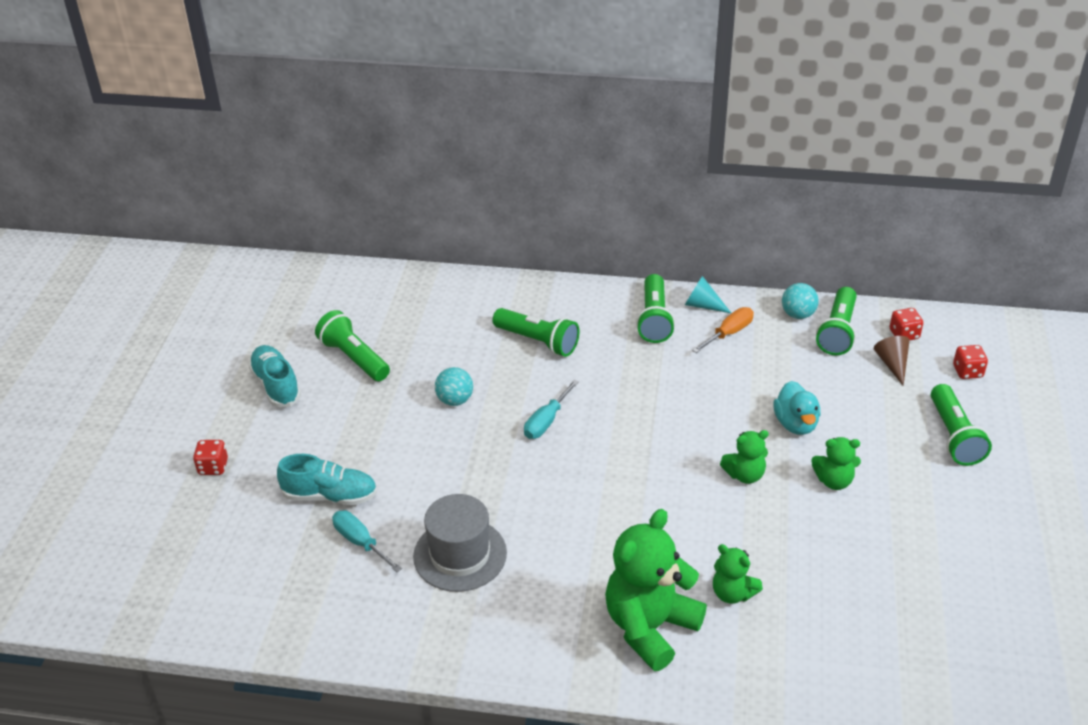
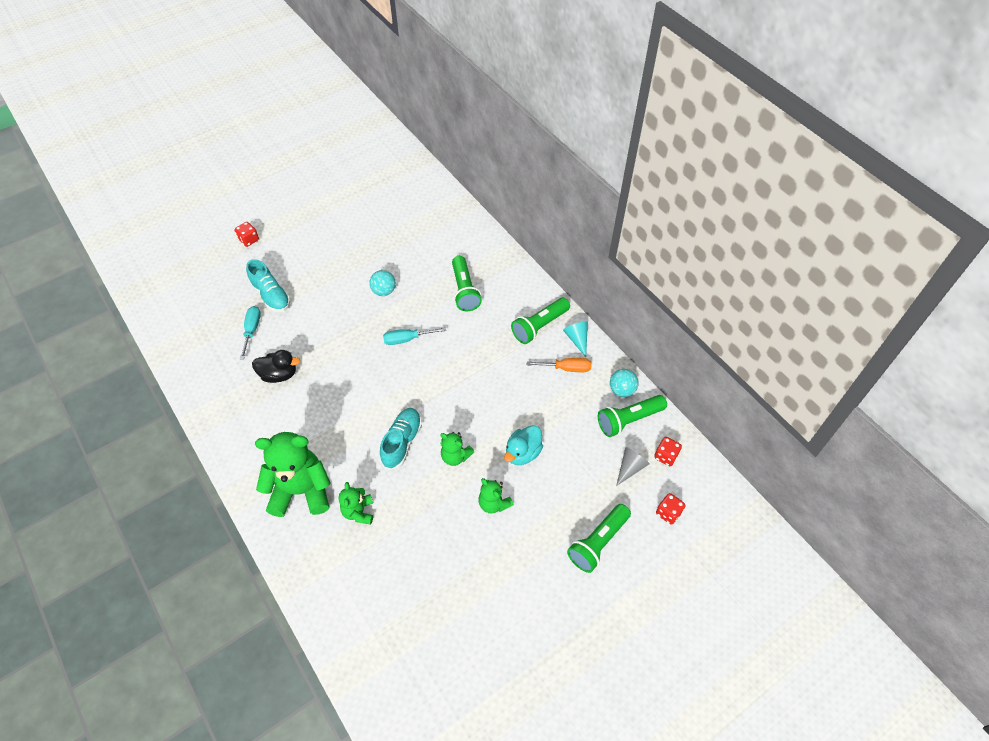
camera: 45 degrees right, 15 degrees up
(276, 385) = (323, 218): turquoise shoe -> turquoise shoe (402, 442)
(354, 358) = (372, 230): green flashlight -> none
(460, 554) = (279, 374): grey hat -> black duck
(892, 364) = (630, 468): brown cone -> grey cone

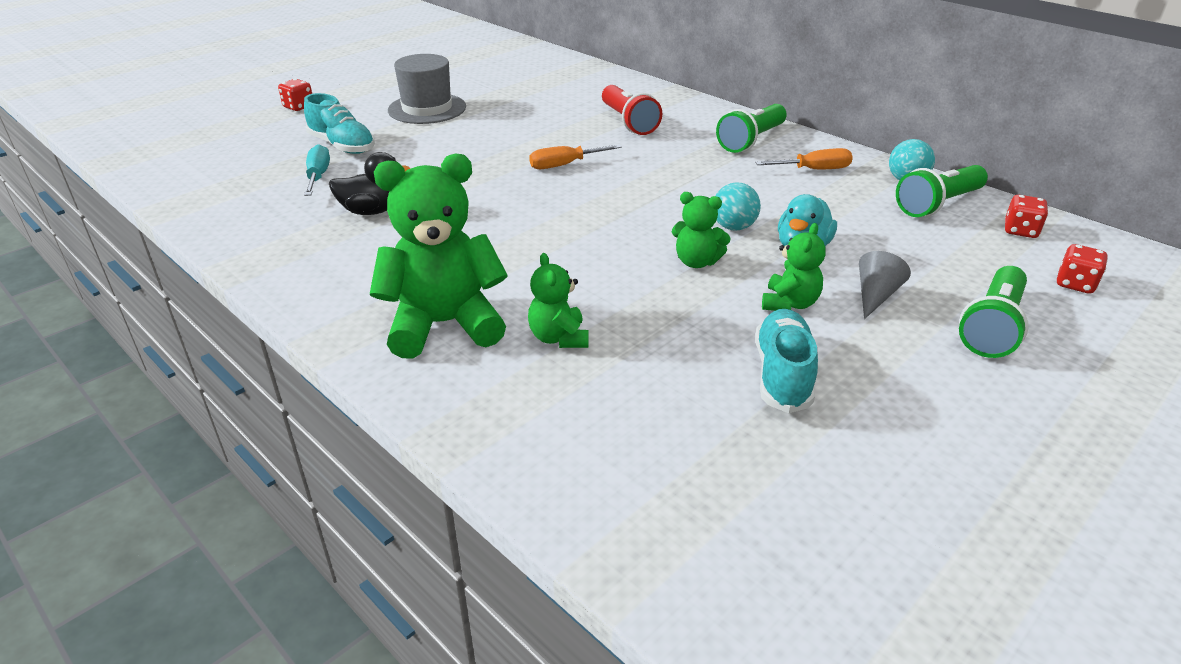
camera: 10 degrees left, 20 degrees down
(333, 254) = (427, 108): none -> grey hat
(384, 291) = (512, 130): turquoise ball -> turquoise ball (733, 227)
(402, 442) = (601, 256): turquoise shoe -> turquoise shoe (782, 374)
(407, 339) = (565, 165): turquoise screwdriver -> orange screwdriver
(464, 290) = (628, 122): green flashlight -> red flashlight
(494, 503) = (789, 303): green teddy bear -> green teddy bear turned 105 degrees counterclockwise
(577, 339) = (811, 146): turquoise cone -> none
(630, 468) = (977, 246): grey cone -> grey cone (875, 296)

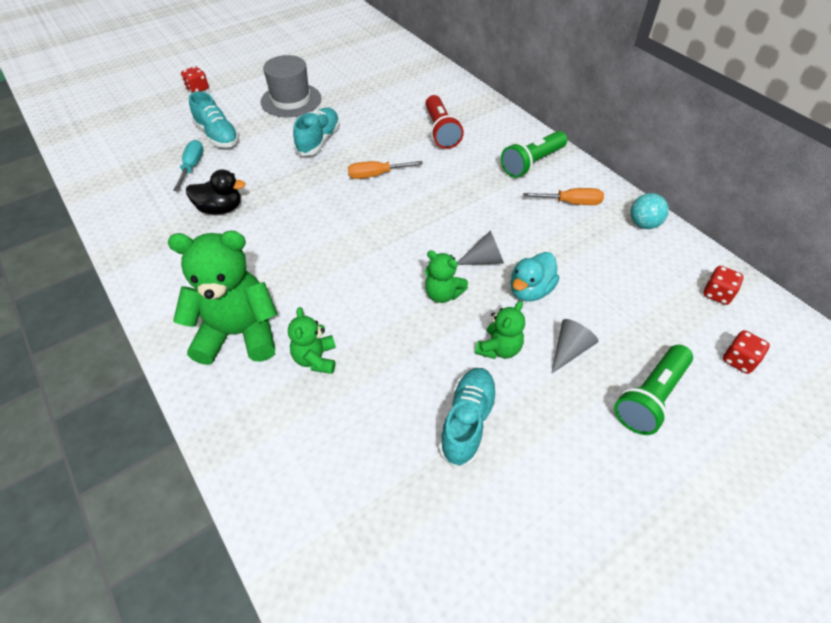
camera: 10 degrees right, 15 degrees up
(478, 141) = (319, 140): none -> turquoise shoe
(733, 227) = (484, 260): turquoise ball -> grey cone
(938, 204) = (659, 255): green flashlight -> none

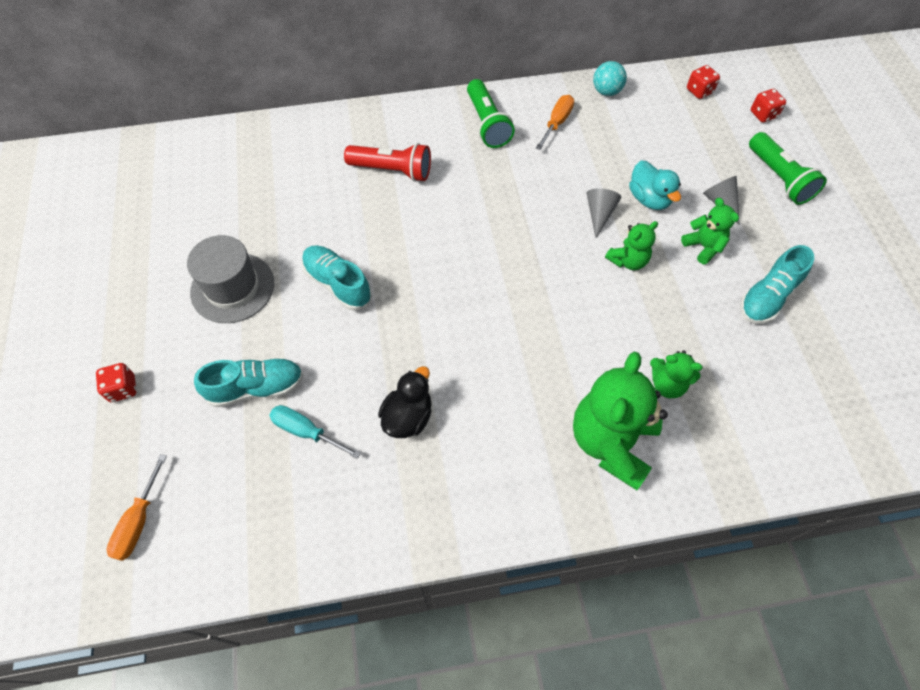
camera: 65 degrees left, 10 degrees up
(376, 175) = (433, 251): orange screwdriver -> orange screwdriver (139, 521)
(467, 422) = (767, 297): turquoise shoe -> turquoise shoe turned 90 degrees counterclockwise

